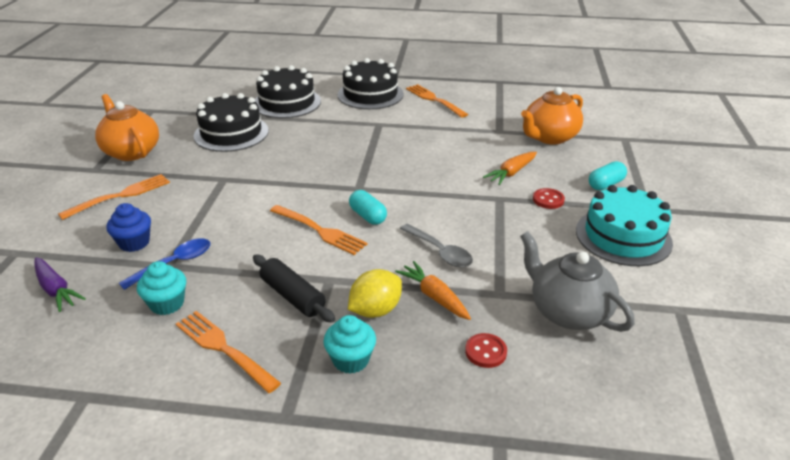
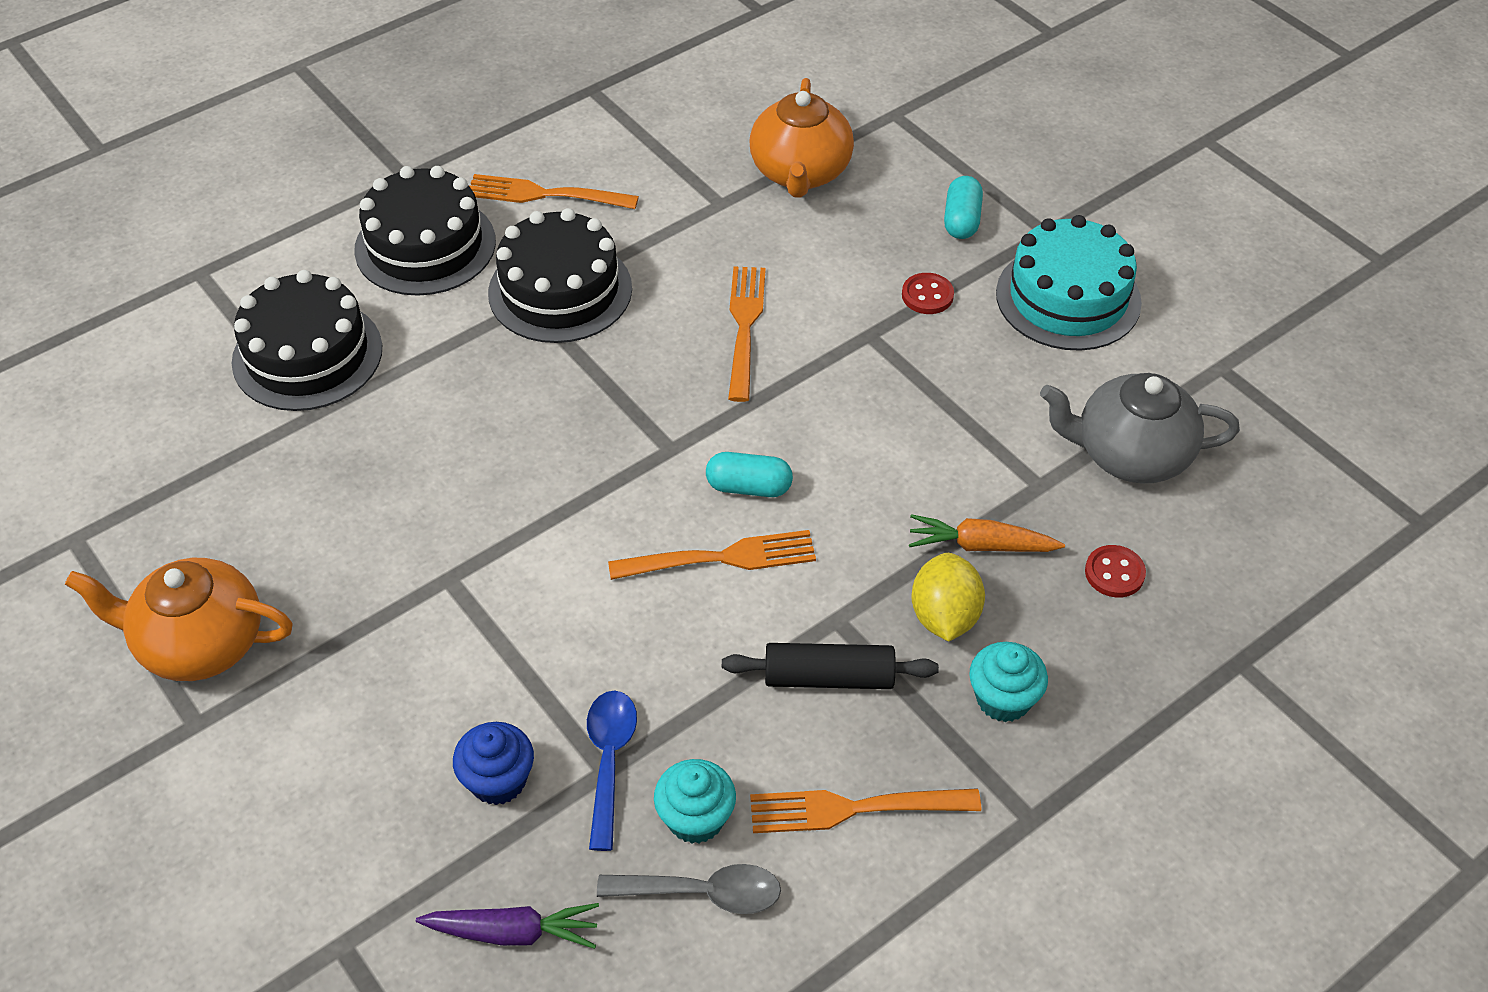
camera: 45 degrees left, 15 degrees up
(120, 196) = (334, 732): orange fork -> orange fork (745, 328)
(231, 133) = (315, 484): black cake -> black cake (560, 290)
(440, 252) = (907, 475): grey spoon -> grey spoon (703, 893)
(511, 173) = (831, 278): orange carrot -> none

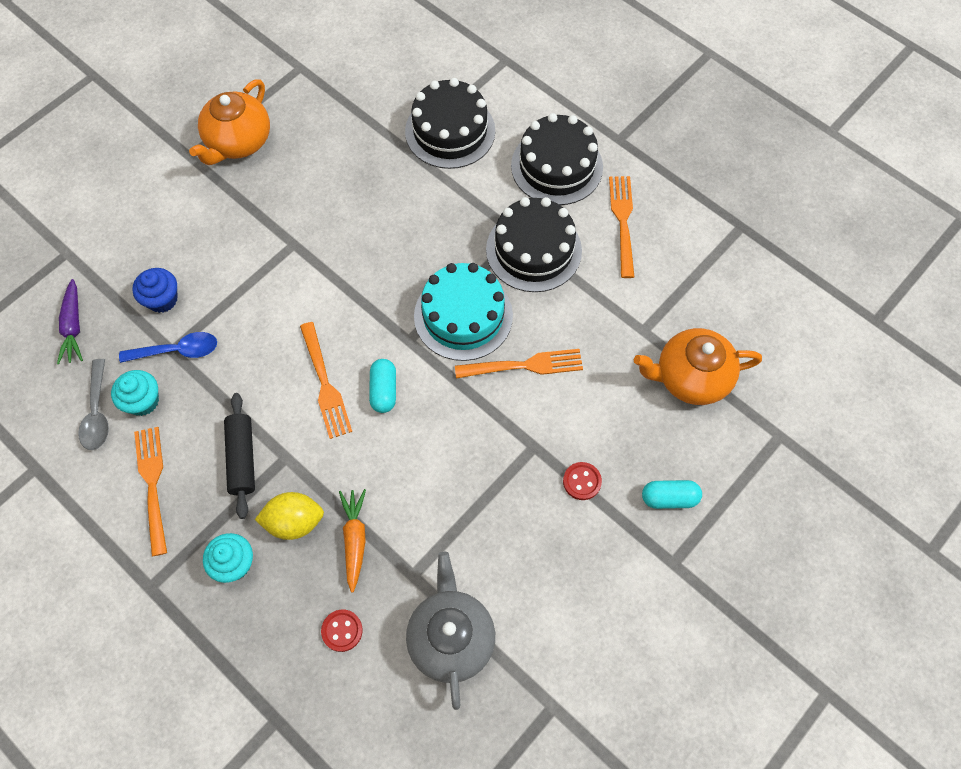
camera: 80 degrees right, 15 degrees up
(200, 643) = (238, 142): orange teapot -> orange teapot turned 150 degrees counterclockwise
(1068, 298) = (603, 584): turquoise cake -> turquoise cake (463, 316)

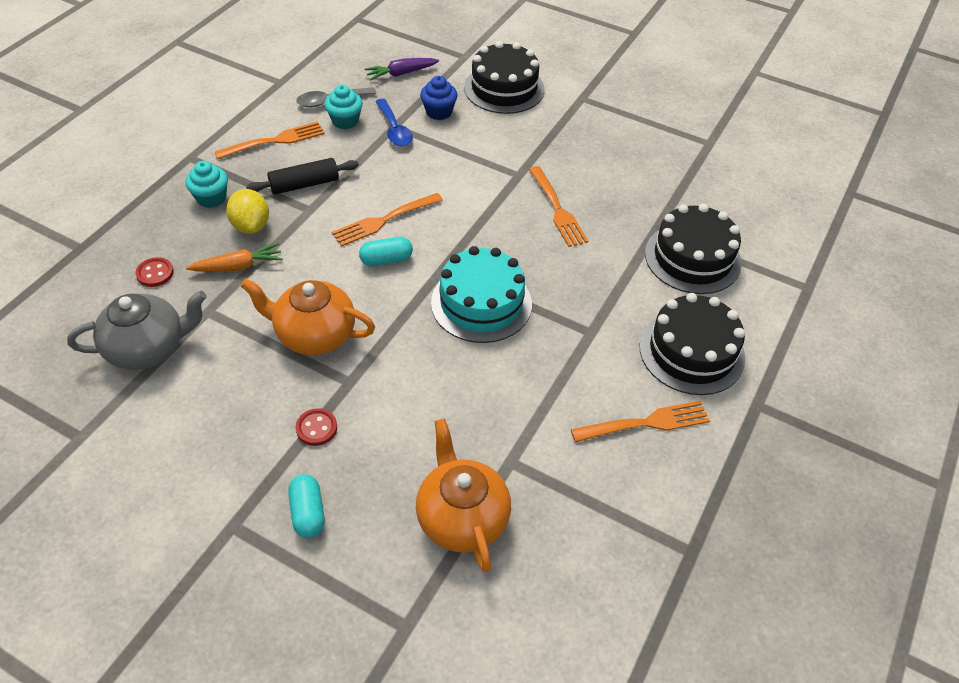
camera: 75 degrees right, 15 degrees down
(238, 142) = (609, 122): orange teapot -> orange teapot (314, 334)
(523, 366) = (438, 359): orange fork -> orange fork (557, 209)
(533, 250) = (577, 347): black cake -> black cake (504, 88)

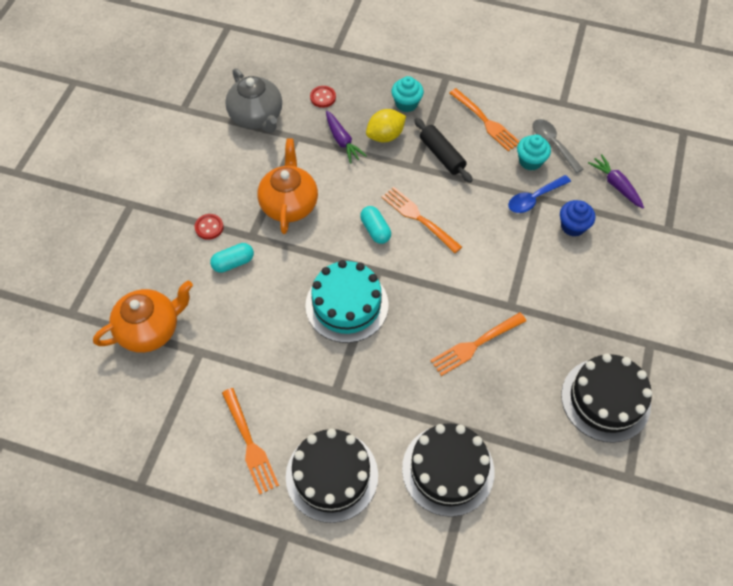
camera: 80 degrees right, 10 degrees up
(238, 266) = (342, 141): orange carrot -> purple carrot
(308, 513) = (144, 240): turquoise capsule -> turquoise capsule (233, 263)
(504, 88) = (633, 272): black cake -> black cake (605, 399)

